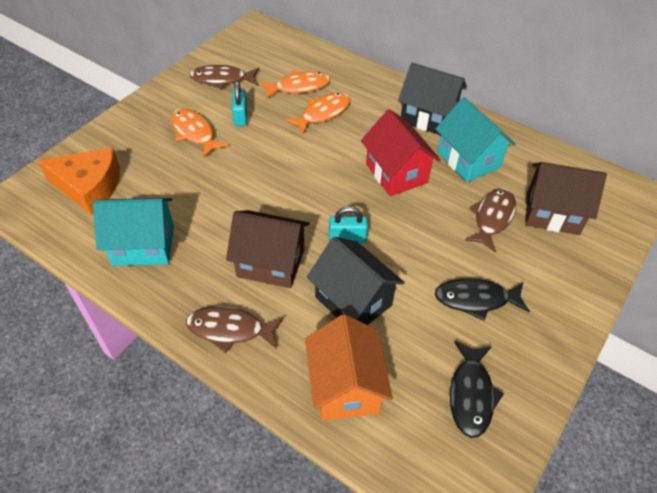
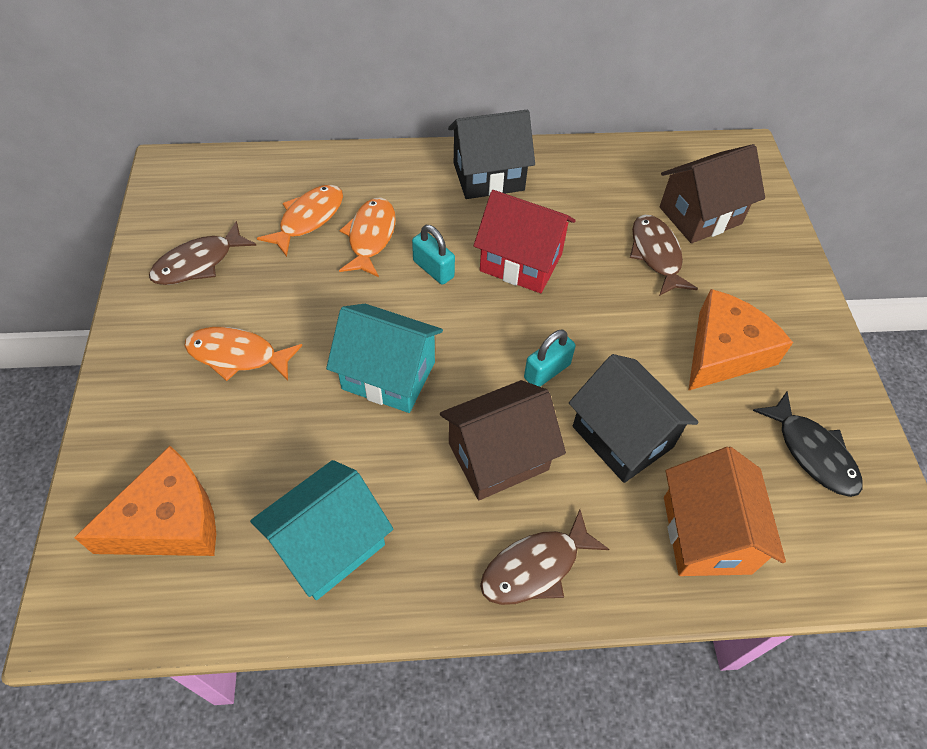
camera: 40 degrees left, 5 degrees up
(240, 116) = (275, 298): turquoise padlock -> turquoise padlock (433, 269)
(345, 386) = (706, 534): orange house -> orange house turned 45 degrees clockwise
(353, 301) = (622, 437): black house -> black house turned 45 degrees clockwise
(468, 160) = (574, 203): turquoise house -> turquoise house (388, 375)
(476, 299) = (724, 352): black fish -> orange cheese

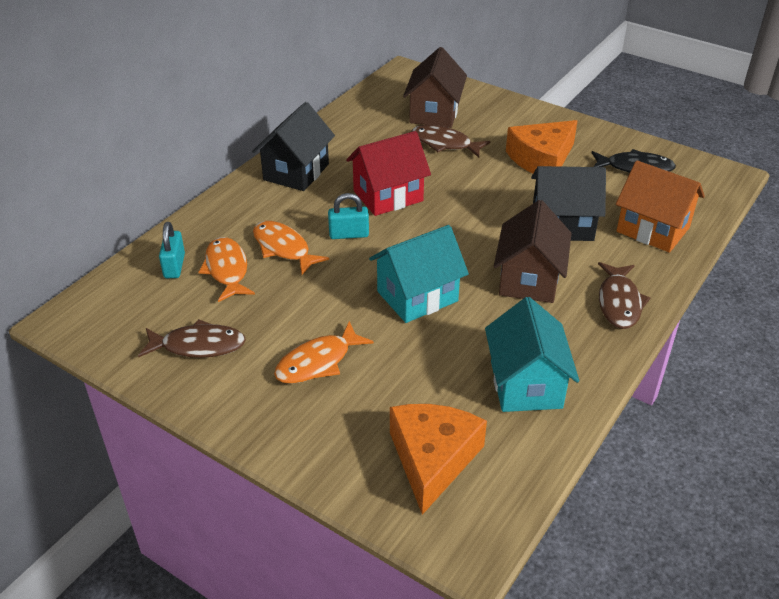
camera: 50 degrees left, 15 degrees down
(198, 263) = (198, 346): brown fish -> brown fish turned 90 degrees counterclockwise
(547, 371) = (486, 229): turquoise padlock -> turquoise padlock (174, 266)
(724, 352) = (542, 159): orange cheese -> orange cheese turned 120 degrees counterclockwise

